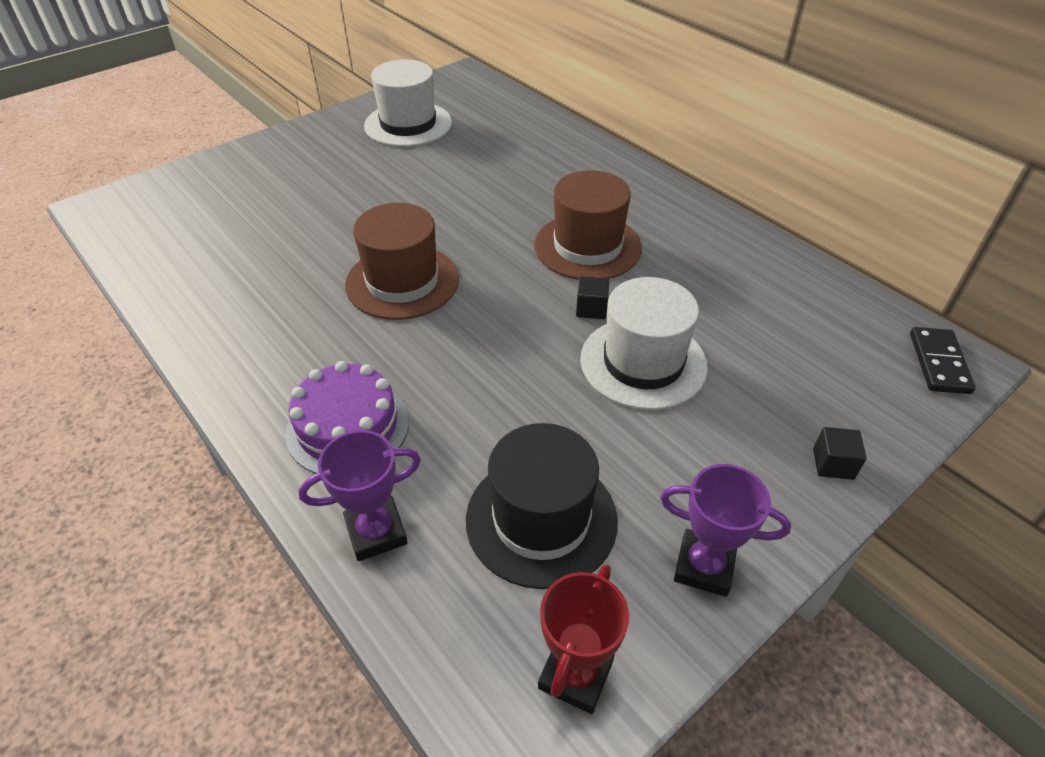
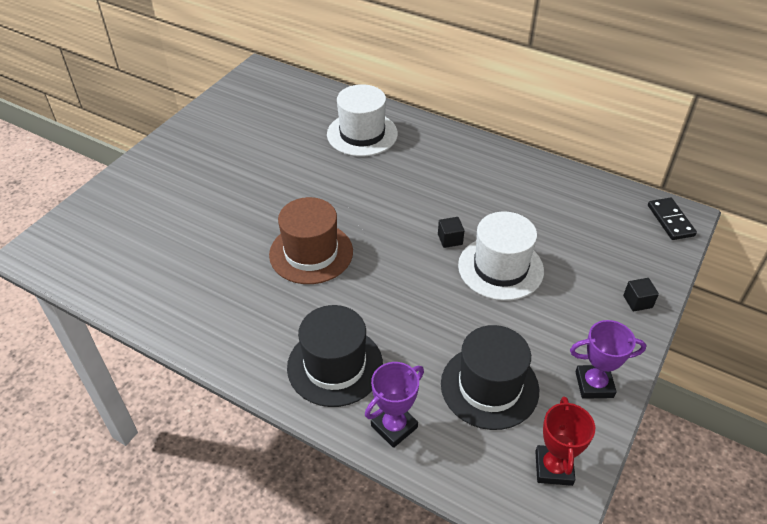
camera: 20 degrees left, 0 degrees up
(348, 426) = (335, 366): purple cake -> black hat
(408, 124) = (240, 124): white hat -> white hat (362, 134)
(587, 246) = (424, 194): brown hat -> none

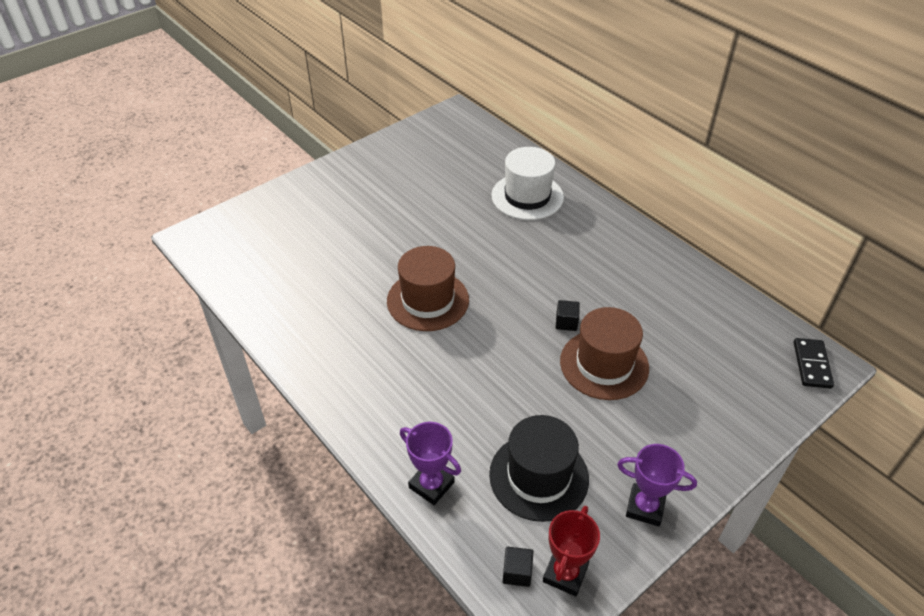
camera: 20 degrees right, 0 degrees up
(335, 366) = (403, 412): black hat -> none
(394, 426) = (431, 485): purple trophy -> purple trophy turned 60 degrees clockwise
(500, 268) = (604, 364): white hat -> brown hat
(637, 301) = (732, 438): black cube -> black cube (517, 572)

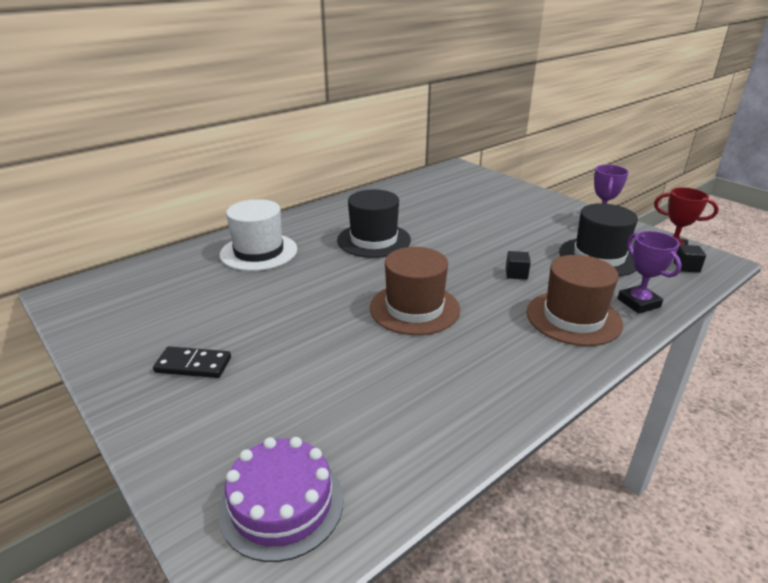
camera: 90 degrees left, 15 degrees down
(236, 240) = (282, 504): none -> purple cake
(431, 485) = (638, 303): purple trophy -> purple trophy turned 60 degrees counterclockwise
(561, 273) = (374, 240): none -> black hat
(566, 322) = (435, 240): black cube -> black cube (516, 274)
(604, 364) = (478, 228): brown hat -> brown hat (573, 318)
(811, 365) = (459, 170): black domino -> black domino (193, 365)

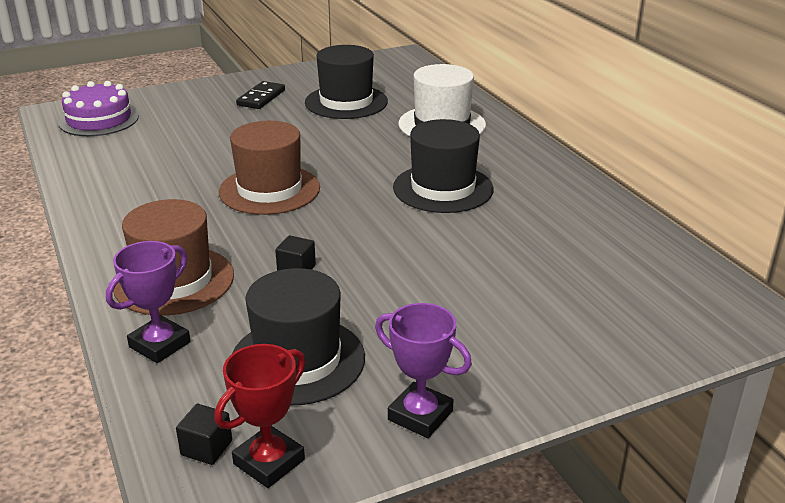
camera: 105 degrees right, 0 degrees up
(207, 305) = (346, 102): none -> black hat
(638, 303) = (159, 344): purple trophy -> purple trophy turned 45 degrees counterclockwise

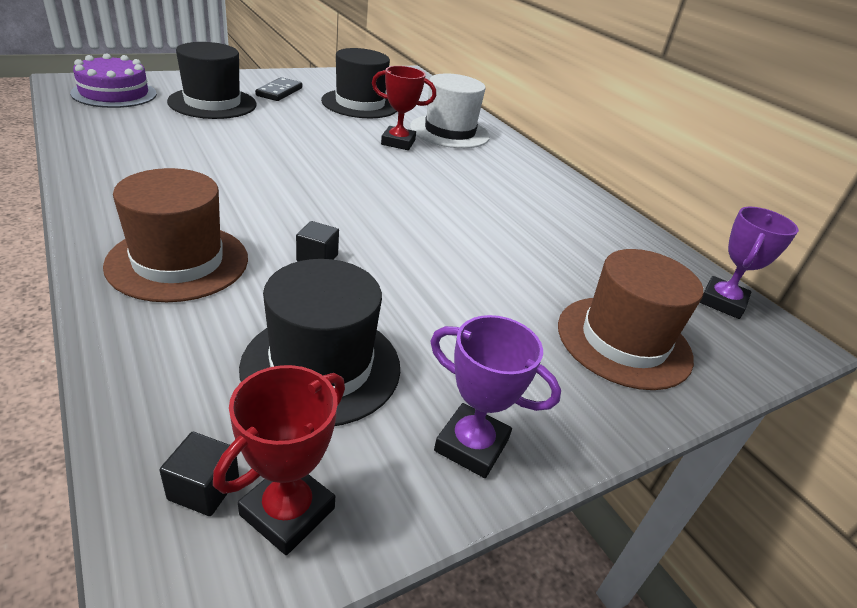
camera: 10 degrees left, 5 degrees up
(159, 344) = (153, 338): purple trophy -> purple trophy (722, 302)
(269, 190) = (287, 174): brown hat -> brown hat (623, 341)
(384, 143) = (398, 142): none -> red trophy
(443, 188) = (459, 188): black hat -> black hat (212, 103)

